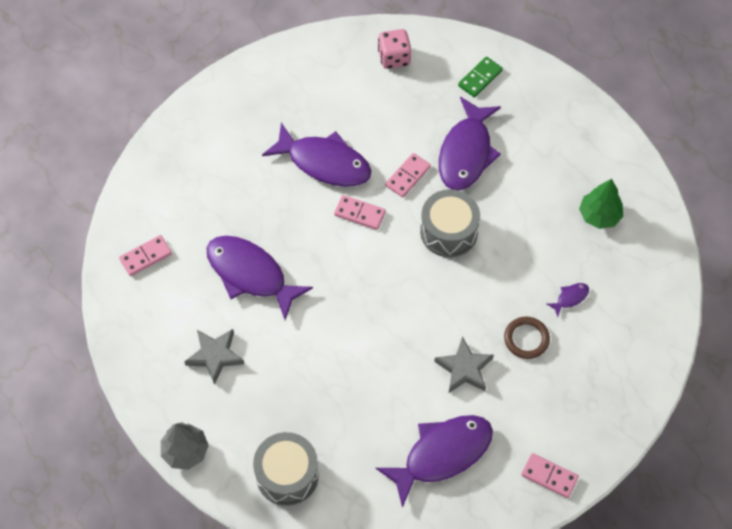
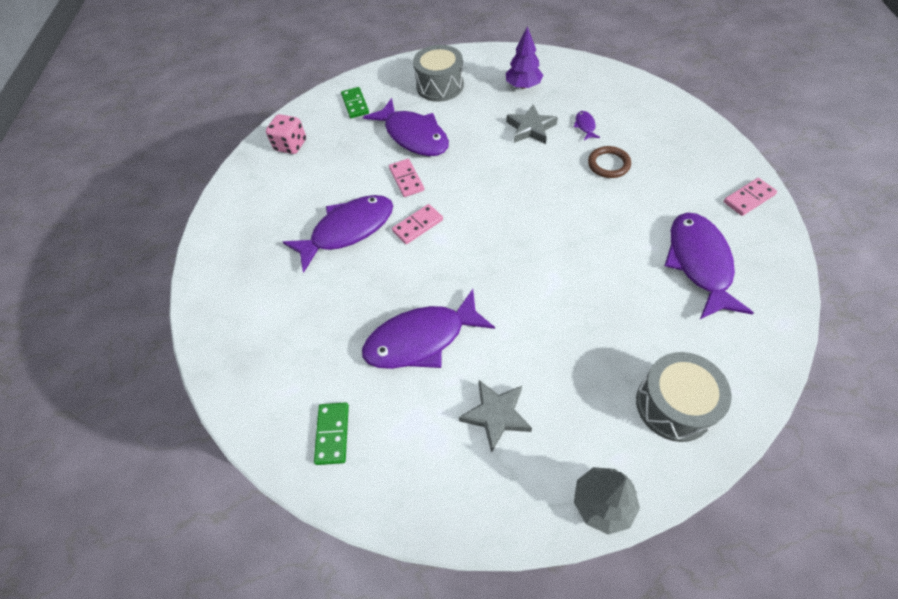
camera: 55 degrees left, 5 degrees down
(146, 256) = (332, 434): pink domino -> green domino
(448, 232) = (477, 174): grey drum -> grey drum (440, 86)
(464, 368) = (617, 214): grey star -> grey star (531, 128)
(599, 215) = (523, 86): green tree -> purple tree

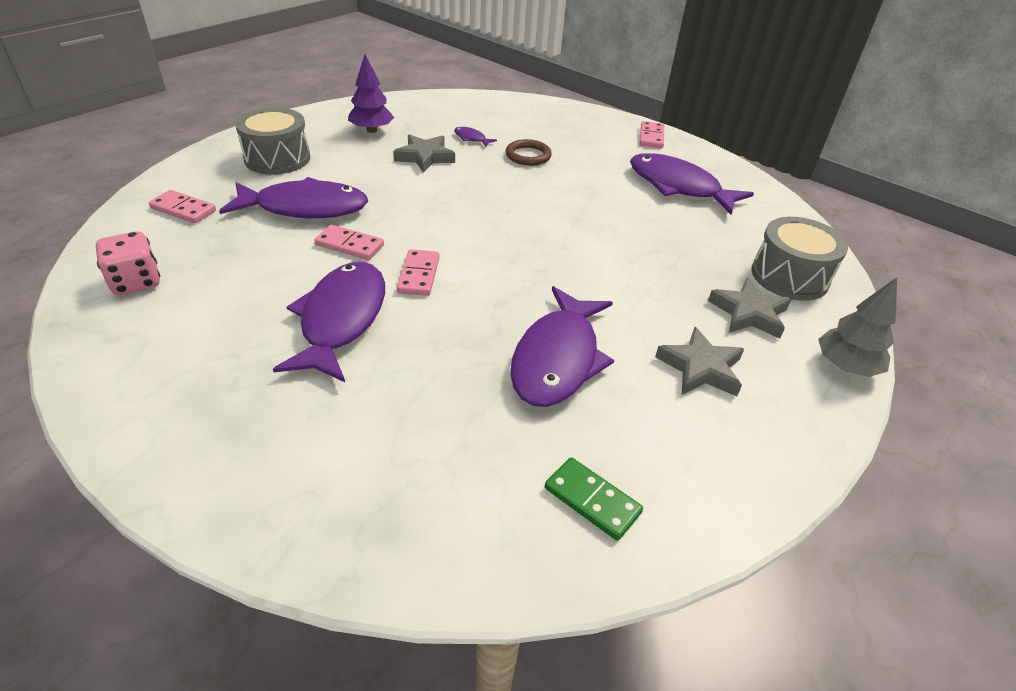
camera: 55 degrees left, 15 degrees down
(355, 104) = (183, 209): green domino -> pink domino
(590, 406) = (748, 313): none -> grey star

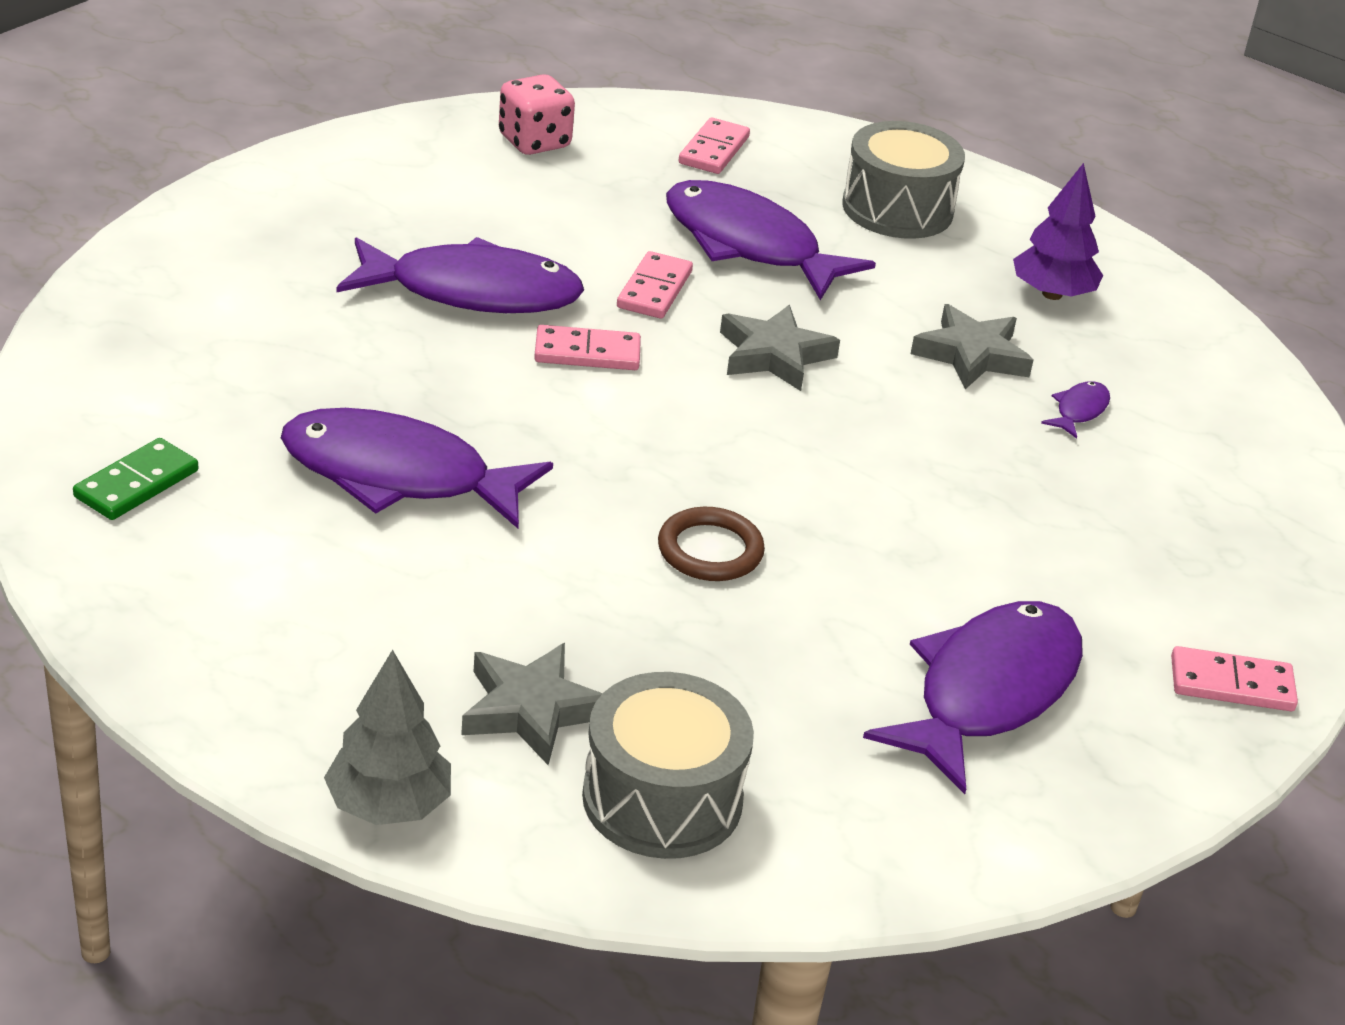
camera: 85 degrees right, 5 degrees down
(304, 208) = (749, 245): purple fish -> purple fish turned 135 degrees clockwise
(528, 156) = (1037, 482): brown ring -> brown ring (710, 550)
(700, 368) = (380, 621): grey star -> grey star (774, 355)

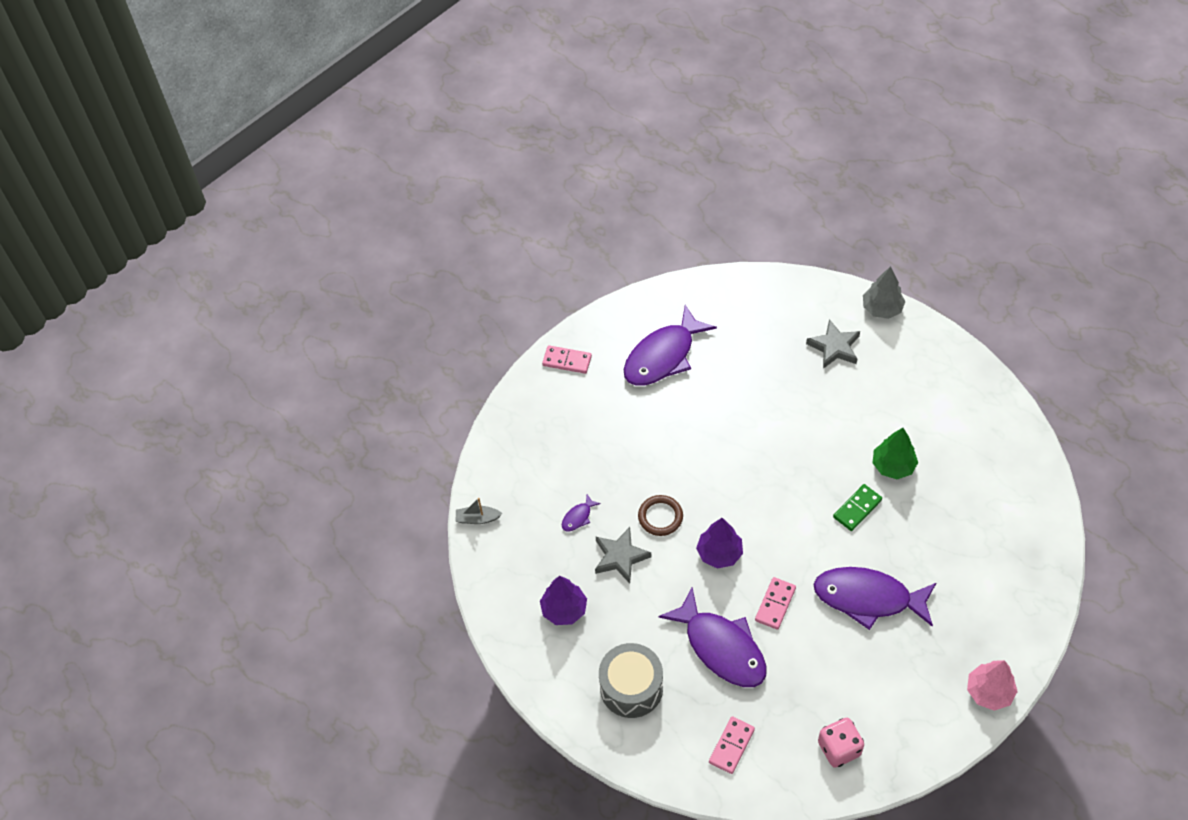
camera: 165 degrees left, 20 degrees up
(136, 484) = (1001, 458): green domino -> green domino (857, 509)
(262, 185) = (989, 692): none -> pink tree
(398, 475) = (893, 466): purple fish -> green tree
(587, 353) = (810, 552): pink domino -> none
(662, 799) = (789, 311): grey drum -> none
(710, 550) = (762, 425): brown ring -> brown ring (660, 517)
(774, 355) = (719, 553): grey star -> purple tree
(1283, 413) = (477, 518): none -> grey boat

